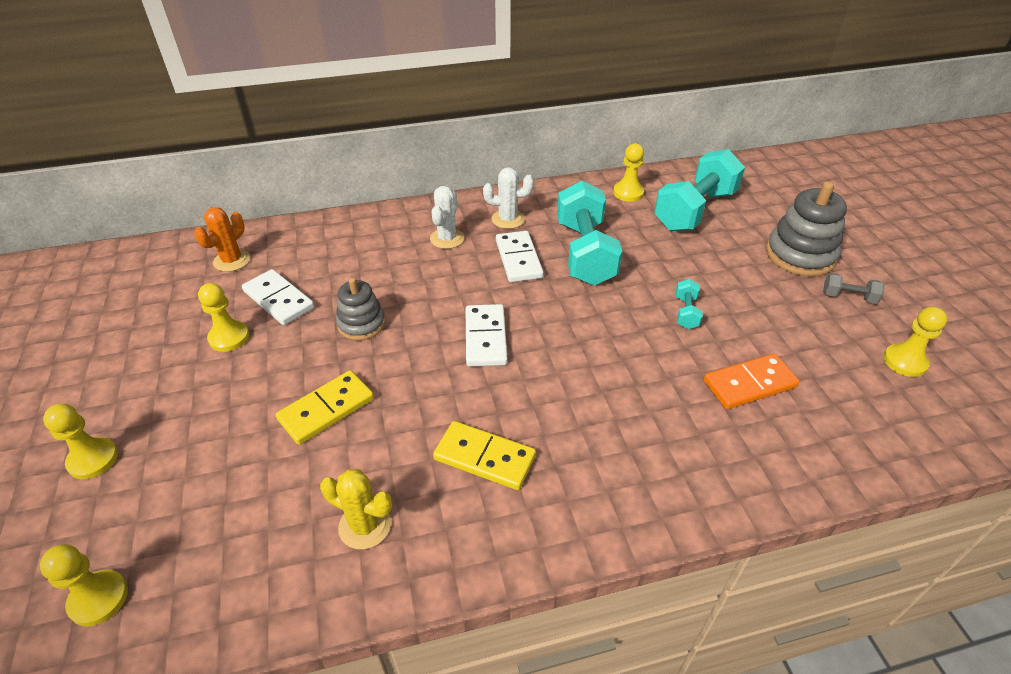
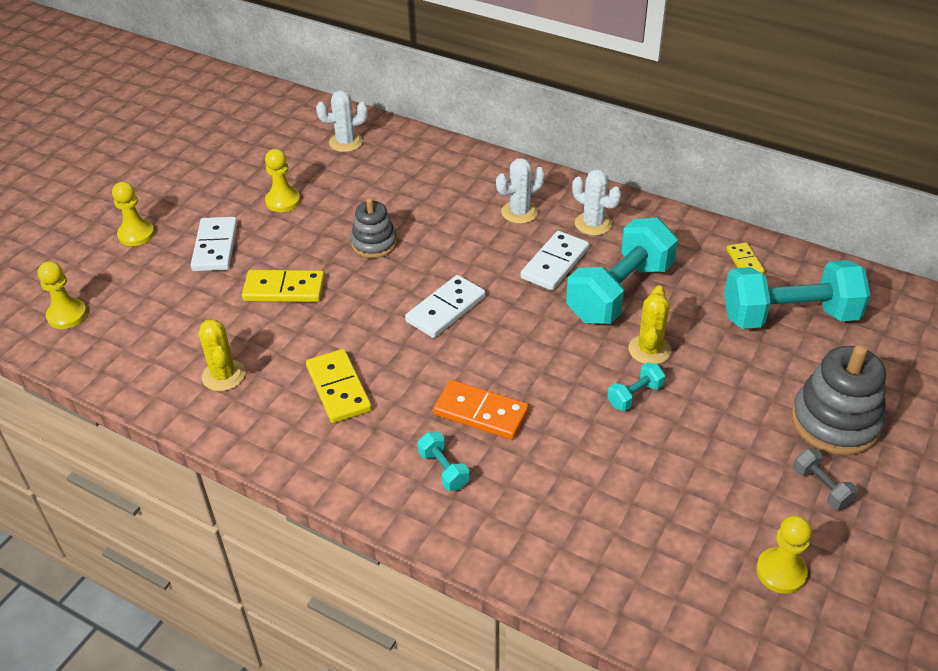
camera: 45 degrees right, 0 degrees up
(232, 260) = (346, 142): orange cactus -> white cactus
(278, 300) = (342, 191): white domino -> white domino (215, 247)
(628, 193) = (744, 262): yellow pawn -> yellow domino
(647, 458) = (443, 470): none -> turquoise dumbbell
(653, 278) = (649, 350): none -> yellow cactus
(749, 384) = (602, 483): orange domino -> orange domino (481, 413)

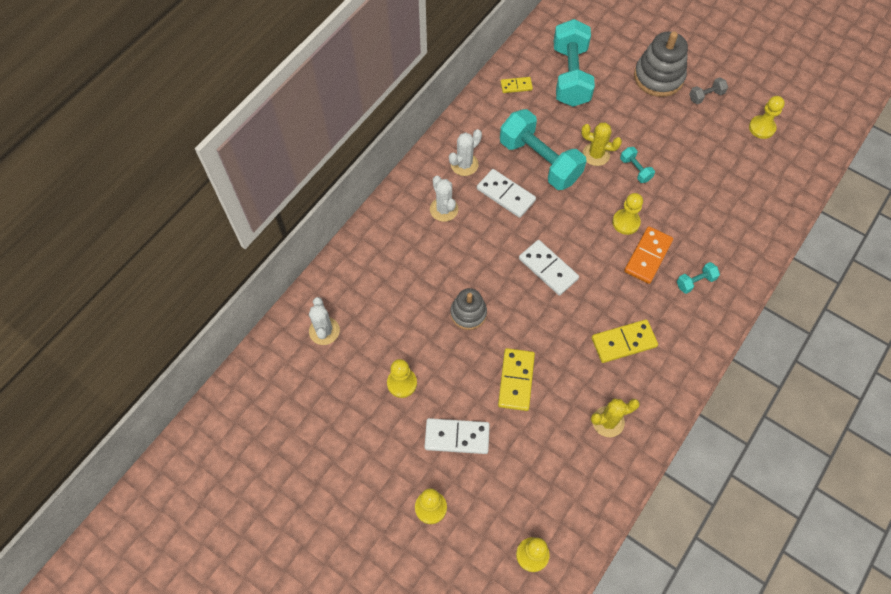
camera: 85 degrees left, 20 degrees up
(535, 386) = (626, 222): none -> yellow pawn

